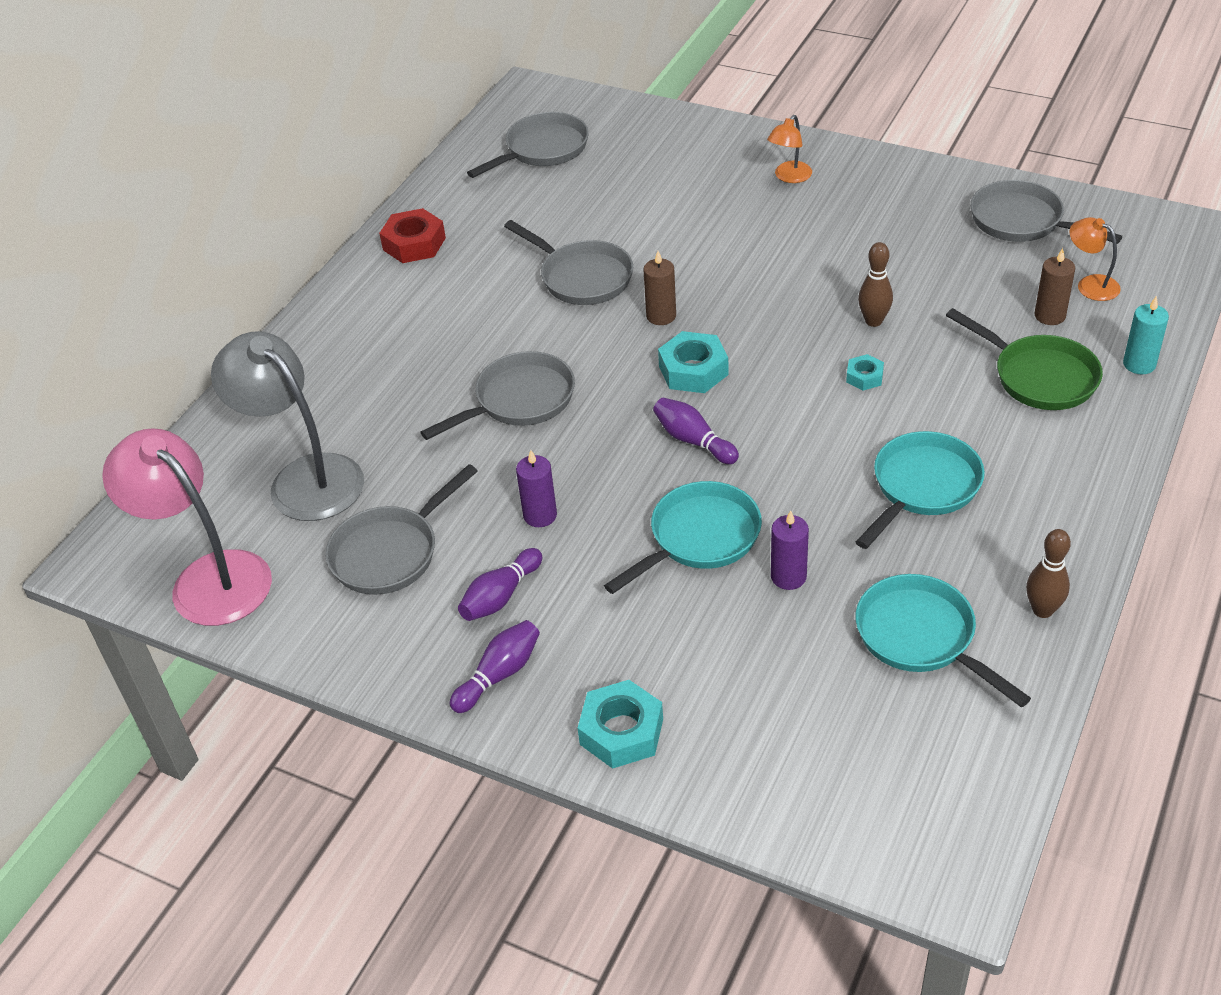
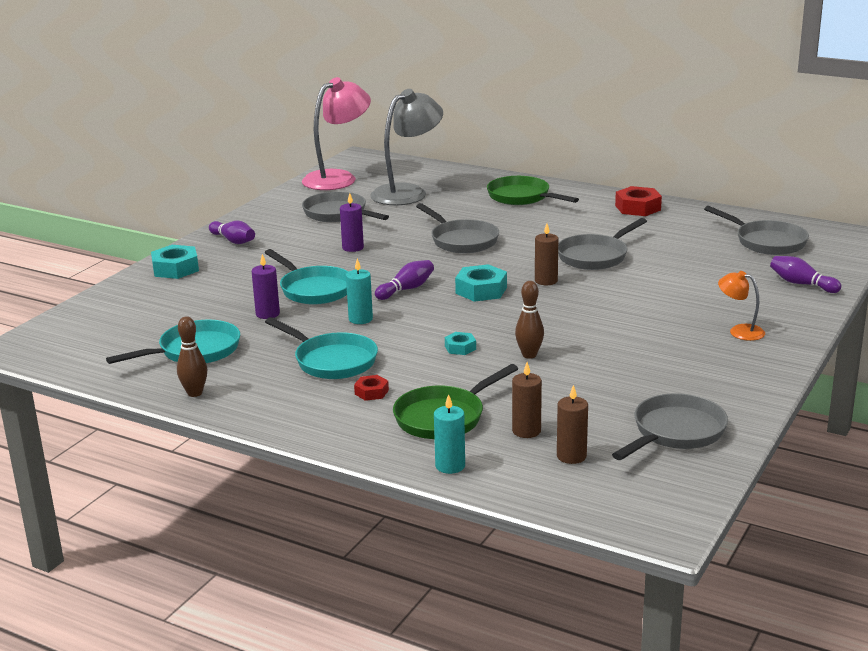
camera: 90 degrees right, 20 degrees down
(352, 350) = (522, 197): none -> green pan
(501, 596) = (291, 240): purple bowling pin -> purple bowling pin (801, 284)
(794, 475) = (360, 319): none -> turquoise candle
(996, 441) = (371, 392): none -> red nut
(1090, 284) = (571, 456): orange lamp -> brown candle

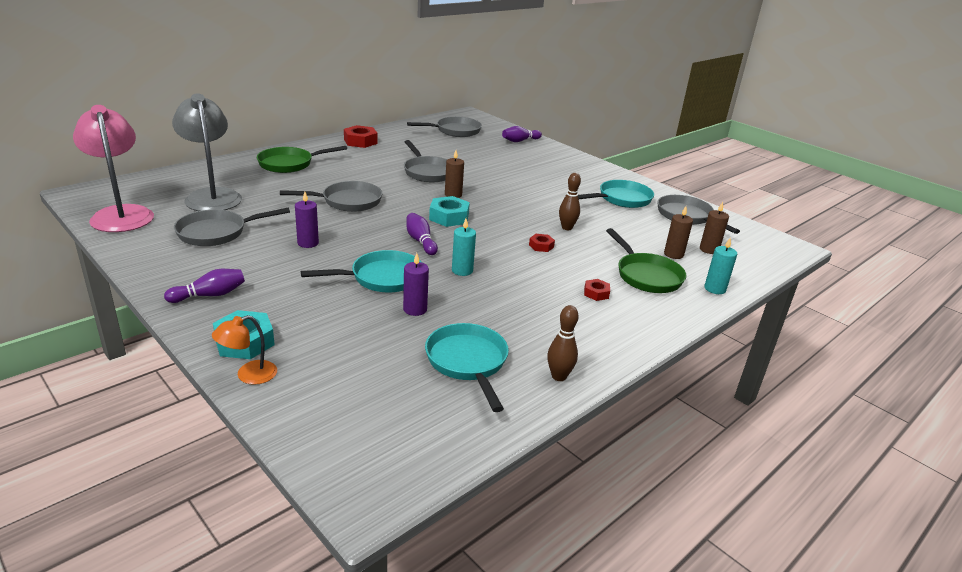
camera: 75 degrees left, 5 degrees up
(332, 361) = (533, 298): turquoise pan -> turquoise pan (621, 199)
(460, 348) = (541, 246): turquoise nut -> red nut
(740, 331) = (570, 169): orange lamp -> orange lamp (248, 375)

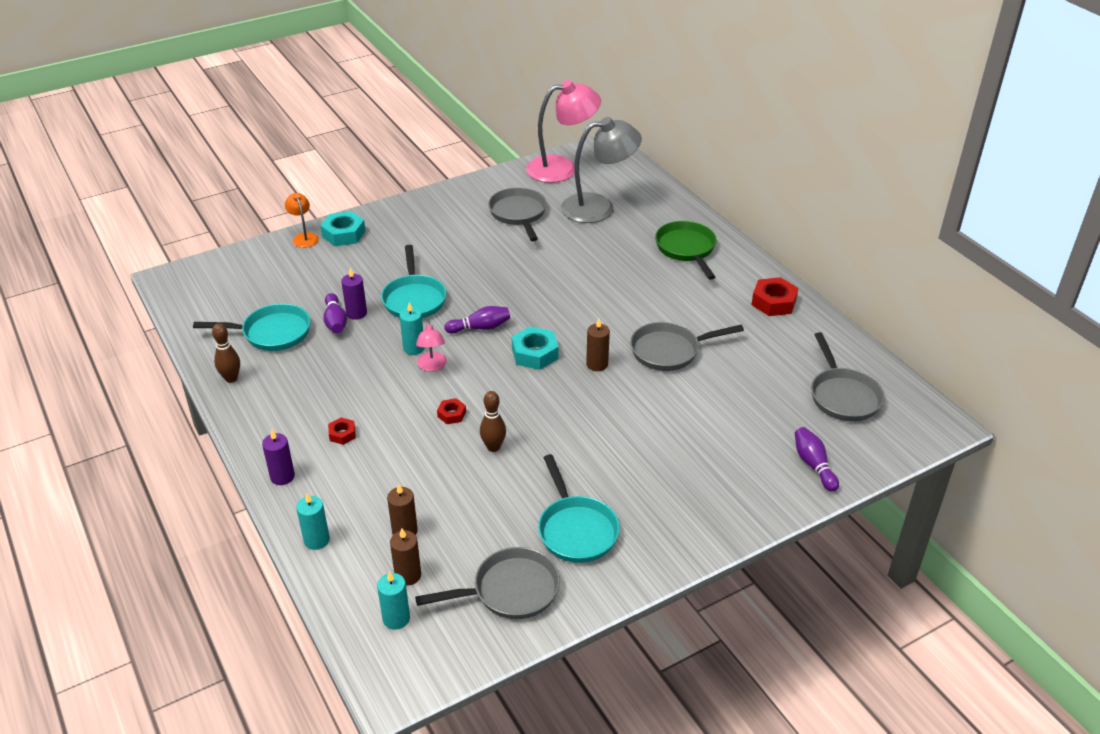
camera: 105 degrees right, 10 degrees up
(210, 295) = (412, 217): purple bowling pin -> purple bowling pin (335, 321)
(308, 243) = (489, 260): purple candle -> purple candle (282, 476)
(348, 201) = (581, 286): grey pan -> none
(484, 259) = (432, 366): none -> pink lamp
(646, 276) = (363, 486): green pan -> none
(745, 250) = (396, 618): none -> turquoise candle

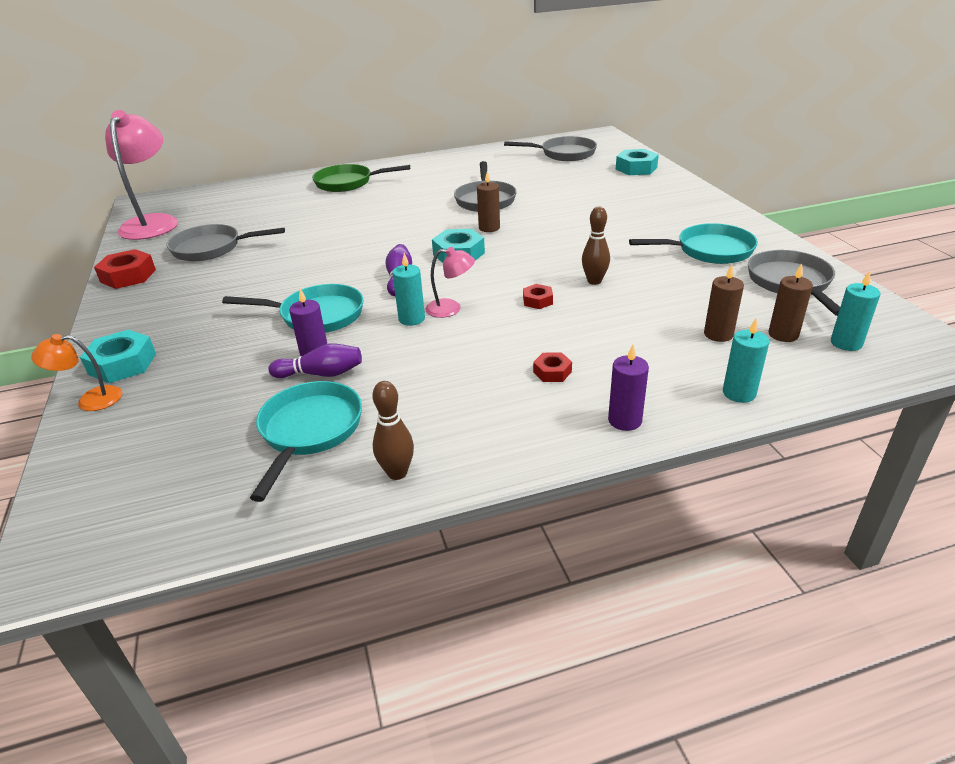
camera: 75 degrees left, 5 degrees down
(599, 207) = (244, 211): grey lamp -> none
(773, 302) = (444, 162): red nut -> red nut (128, 276)
(813, 465) = (636, 168): purple bowling pin -> turquoise nut

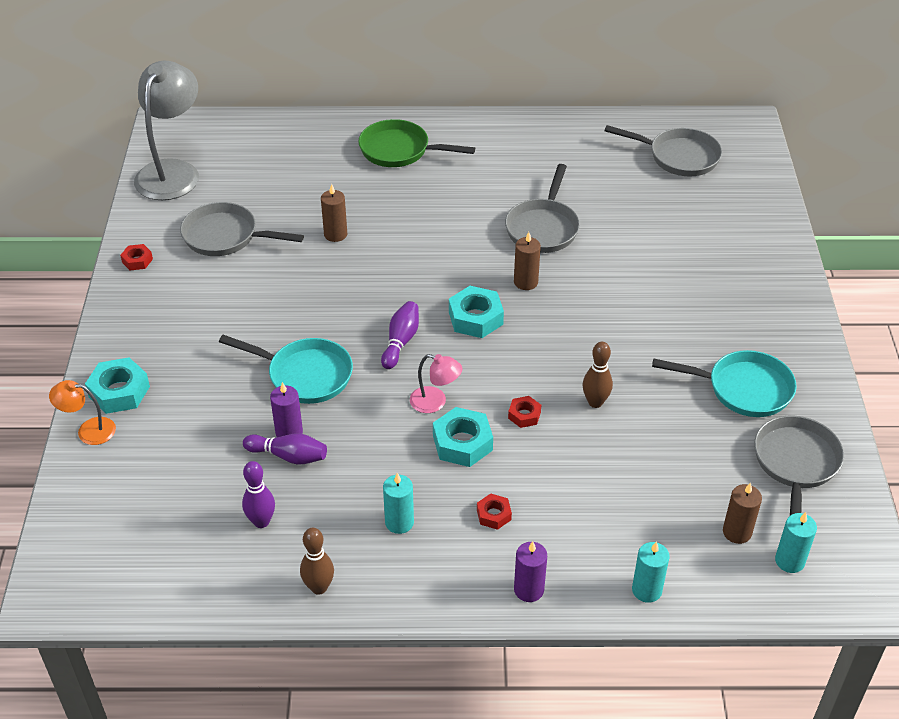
camera: 15 degrees right, 10 degrees up
(128, 276) = (137, 260): red nut -> red nut, size x0.56
(153, 222) = (172, 171): pink lamp -> grey lamp
(309, 431) = (261, 521): turquoise pan -> purple bowling pin
(411, 319) = (392, 406): turquoise candle -> turquoise candle (399, 522)
(636, 168) = (751, 212): turquoise nut -> turquoise nut (462, 443)
(718, 334) = (674, 513): brown candle -> brown candle (335, 234)

